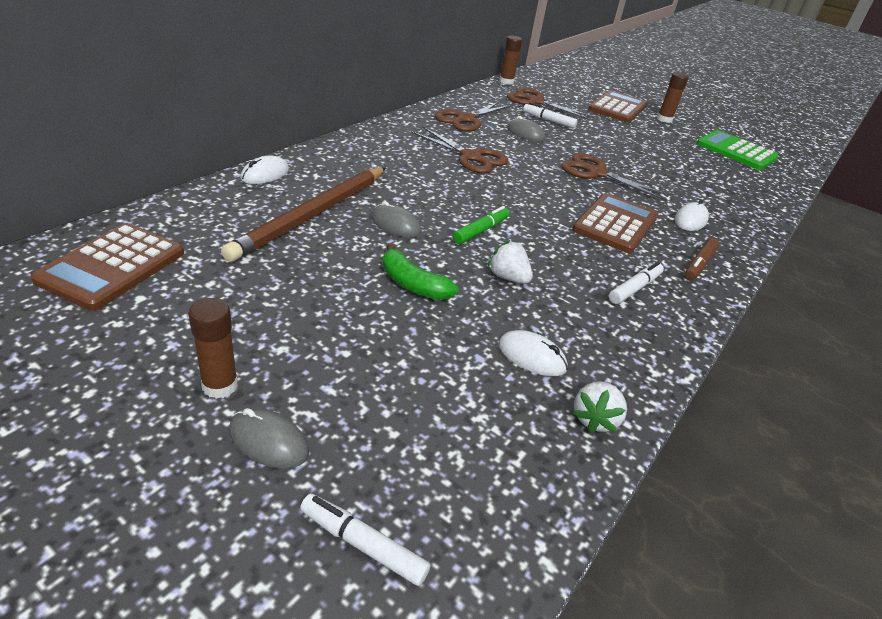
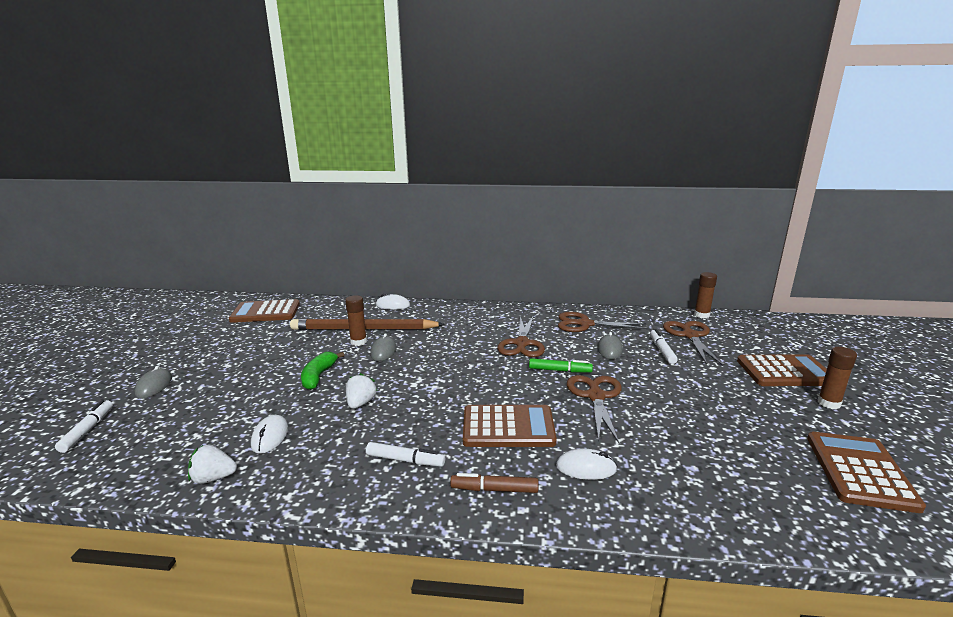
camera: 65 degrees right, 15 degrees down
(220, 386) = (190, 362): brown glue stick -> brown glue stick (358, 342)
(480, 231) = (413, 377): green marker -> green marker (560, 370)
(736, 151) = (860, 471): green calculator -> brown calculator

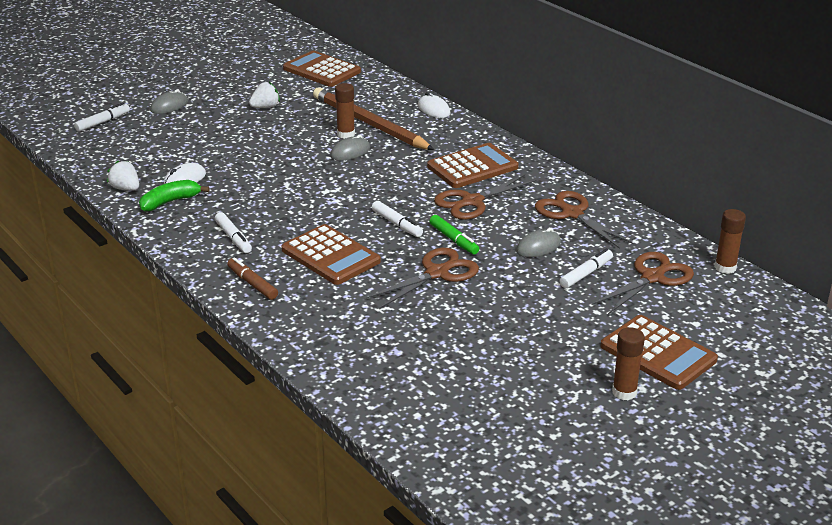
camera: 45 degrees right, 10 degrees up
(318, 376) = (273, 150): green banana -> green banana (170, 202)
(361, 403) = (268, 186): white strawberry -> white strawberry (265, 107)
(507, 380) = (397, 224): none -> white marker
(586, 468) = (328, 307): white mouse -> none
(860, 471) = (512, 430): brown calculator -> brown calculator (472, 167)

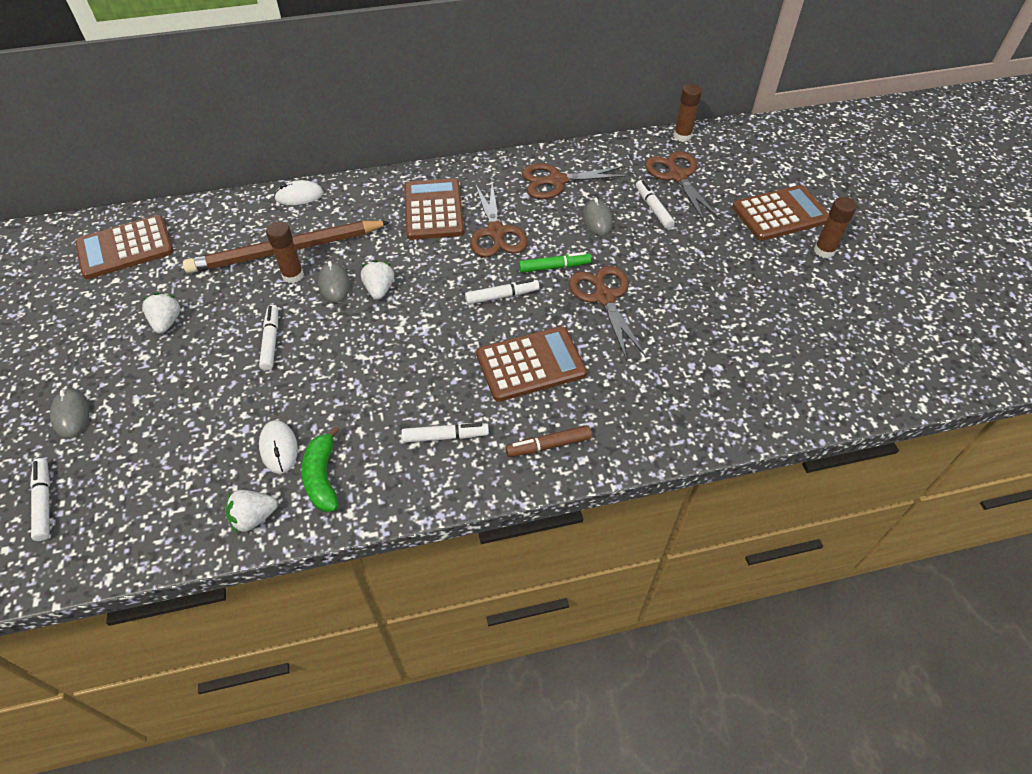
camera: 65 degrees left, 20 degrees up
(276, 147) = (271, 341): none -> white marker
(360, 171) = (379, 289): none -> white strawberry

